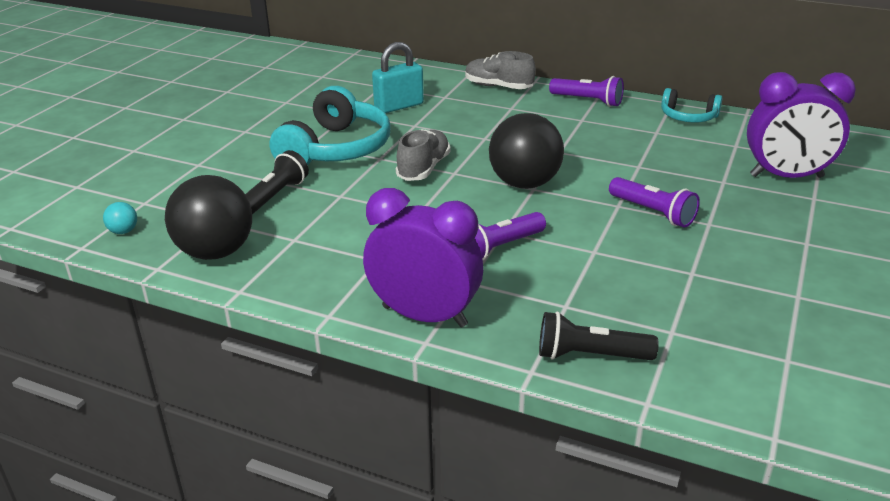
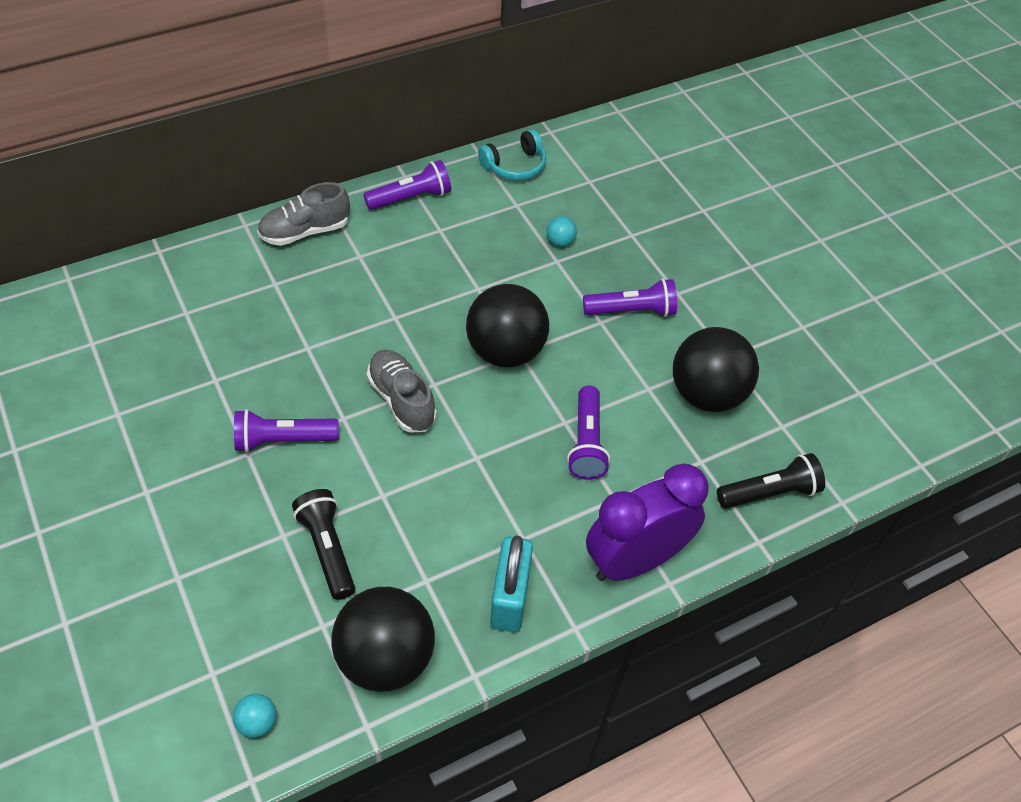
camera: 55 degrees left, 20 degrees up
(335, 149) = (283, 440): turquoise headphones -> purple flashlight
(399, 106) = (251, 331): turquoise padlock -> turquoise padlock (510, 598)
(590, 355) = (769, 493): black flashlight -> black flashlight turned 150 degrees counterclockwise
(635, 279) = (707, 394): none -> black ball
(658, 160) = (560, 242): none -> turquoise ball
(786, 176) = (662, 196): purple clock -> none

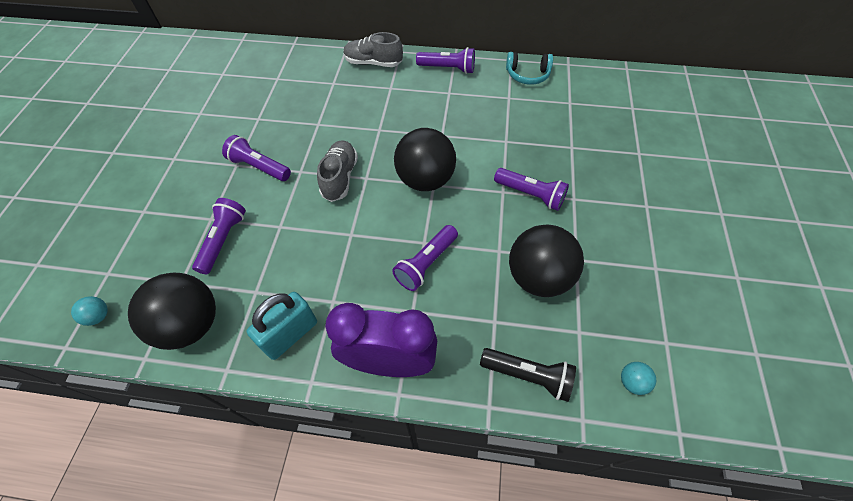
camera: 40 degrees right, 5 degrees up
(327, 549) = (223, 240): black flashlight -> purple flashlight
(560, 242) = (518, 130): turquoise ball -> turquoise ball (632, 382)

